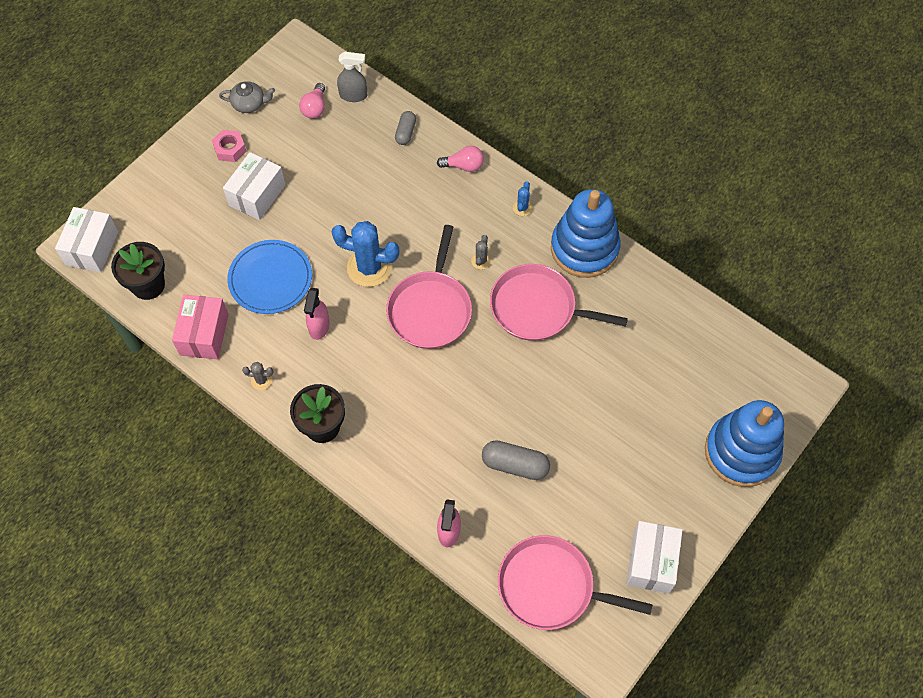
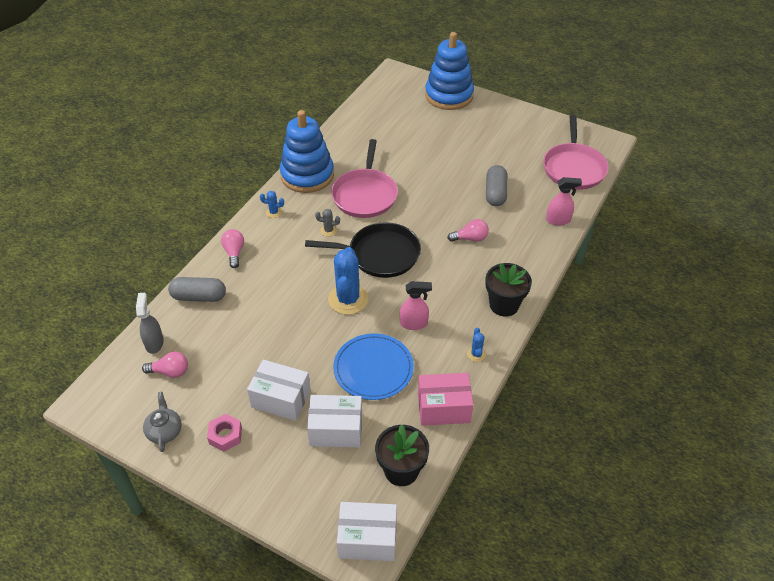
camera: 100 degrees left, 15 degrees down
(261, 380) = (476, 354): grey cactus -> blue cactus
(405, 132) = (199, 297): grey capsule -> grey capsule, size x1.57
(430, 309) = (380, 254): pink pan -> black pan
(437, 414) = (470, 238): none -> pink light bulb
(651, 562) = (537, 127): white box -> white box (336, 430)

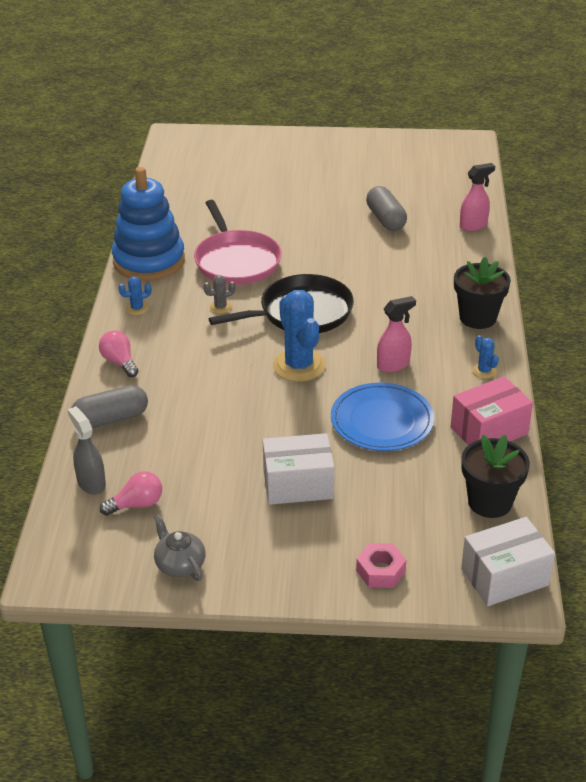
camera: 25 degrees left, 10 degrees down
(225, 435) = (260, 542): pink nut -> pink nut (380, 571)
(336, 430) = (386, 491): white box -> none
(449, 95) = (258, 142): blue stacking toy -> none
(470, 238) = (392, 268): pink light bulb -> none
(573, 168) = (452, 174): pink pan -> none

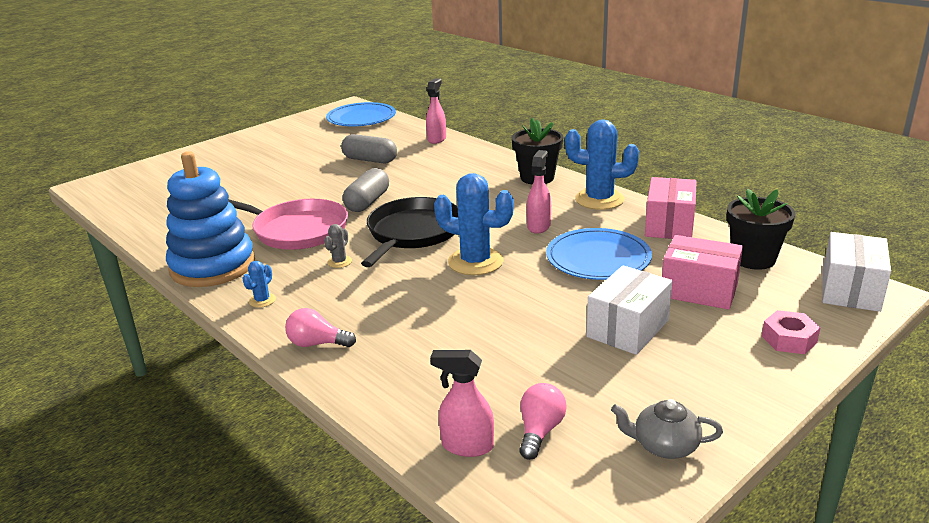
camera: 45 degrees left, 10 degrees down
(91, 483) = (467, 446): grey spray bottle -> pink spray bottle
(111, 419) = (389, 387): grey capsule -> grey capsule (368, 202)
(398, 495) = (699, 290): none -> pink box
(455, 164) = (361, 118): none -> blue plate
(484, 371) = (599, 199): blue cactus -> blue cactus, size x2.23

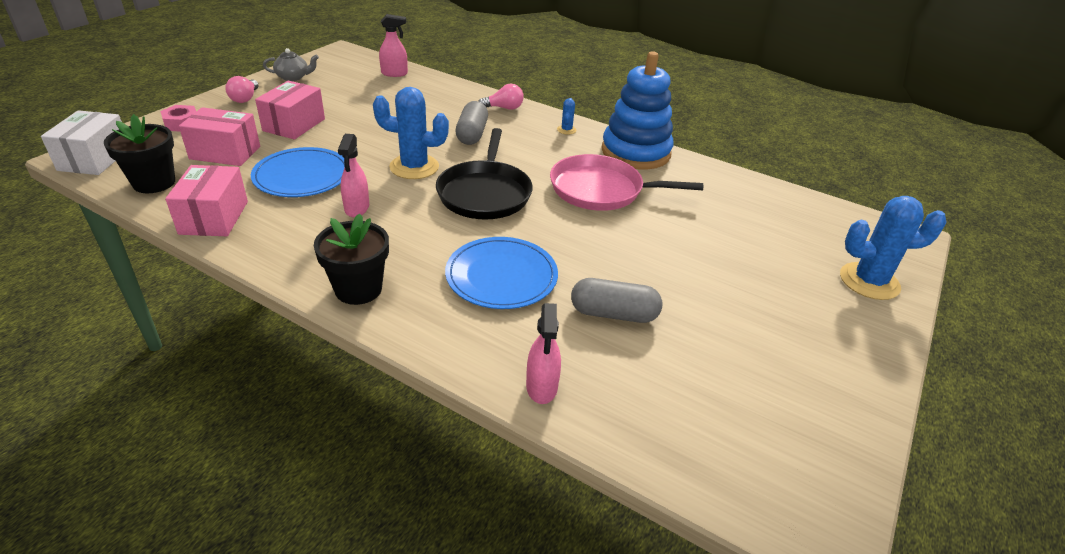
camera: 160 degrees right, 10 degrees up
(339, 262) = (533, 161): grey cactus -> none
(361, 118) = (740, 466): blue plate -> blue plate (501, 276)
(368, 202) = (558, 231): grey capsule -> grey capsule (472, 134)
(540, 431) = (357, 79): pink light bulb -> pink light bulb (245, 98)
(599, 199) = (281, 252): blue cactus -> blue cactus (869, 281)
(627, 328) = (294, 125): white box -> pink box

